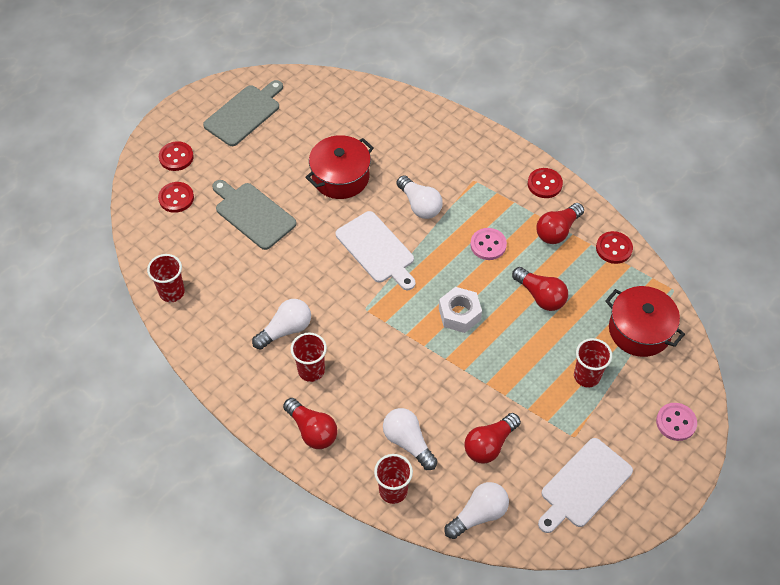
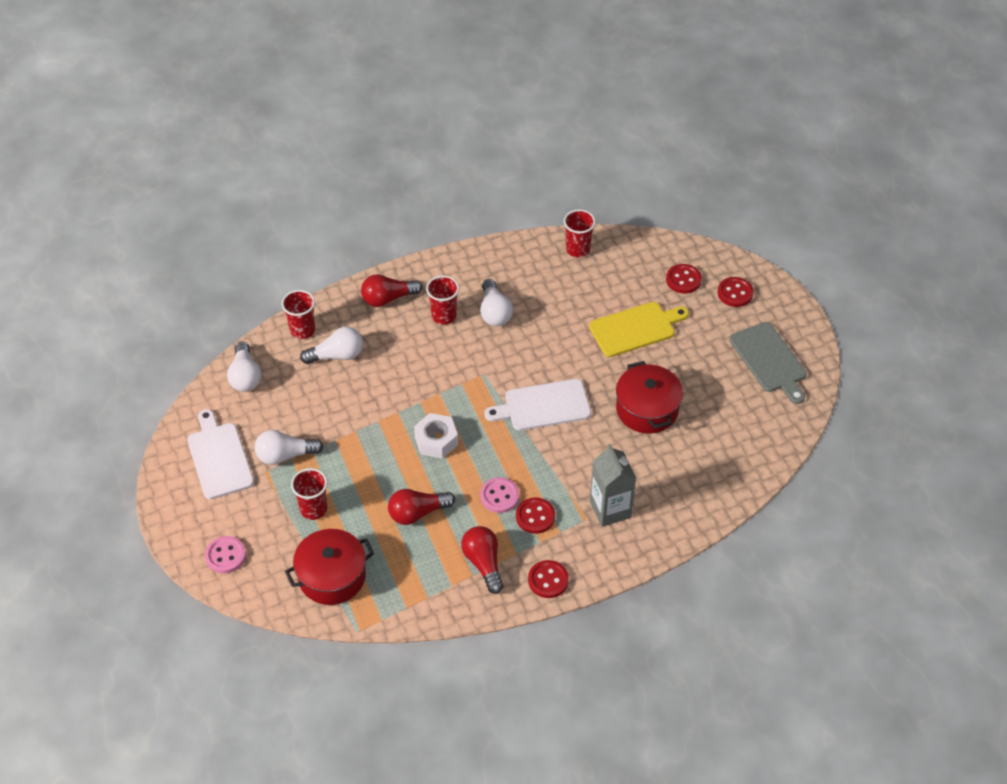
camera: 115 degrees right, 5 degrees down
(253, 214) = (635, 328): grey cutting board -> yellow cutting board
(420, 205) = (578, 460): white light bulb -> white light bulb (285, 455)
(455, 168) = (610, 509): none -> grey carton
(489, 444) = (298, 409): red light bulb -> none
(614, 248) = (434, 603): red button -> red button (535, 516)

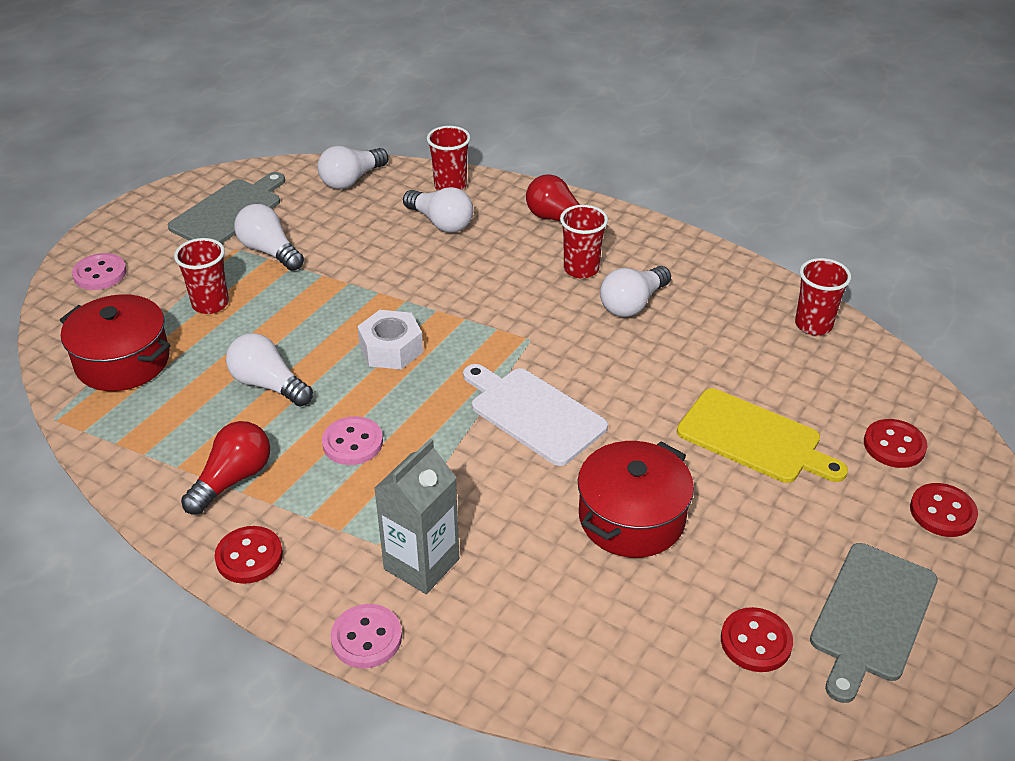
camera: 55 degrees right, 10 degrees down
(219, 457) = (229, 212): white cutting board -> grey cutting board
(417, 513) = (268, 384): red light bulb -> white light bulb
(535, 516) = (347, 492): red button -> red button (756, 641)
(639, 555) = (366, 638): none -> pink button

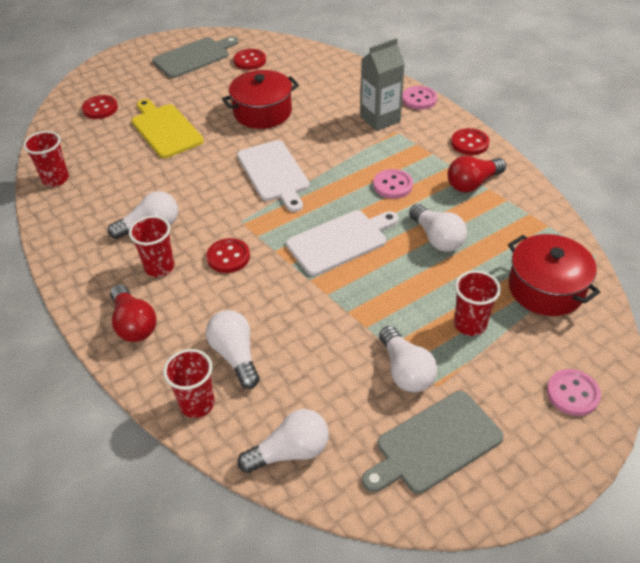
camera: 155 degrees left, 5 degrees up
(391, 349) = (340, 241): white nut -> white cutting board
(942, 512) = (116, 80): red button -> red button (228, 257)

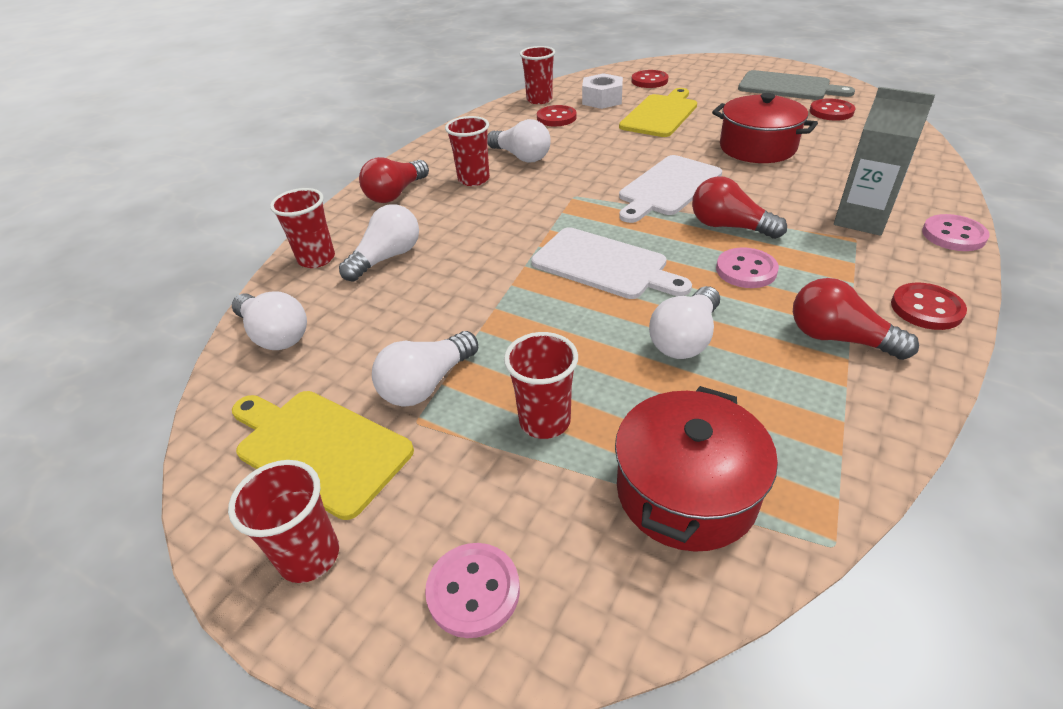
camera: 65 degrees right, 5 degrees down
(102, 146) = (602, 100): none -> white nut
(228, 257) = (516, 207): red button -> red button (556, 118)
(344, 170) = (729, 227): none -> red light bulb
(434, 444) = (318, 448): grey cutting board -> yellow cutting board
(522, 464) = (309, 556): none -> red cup

